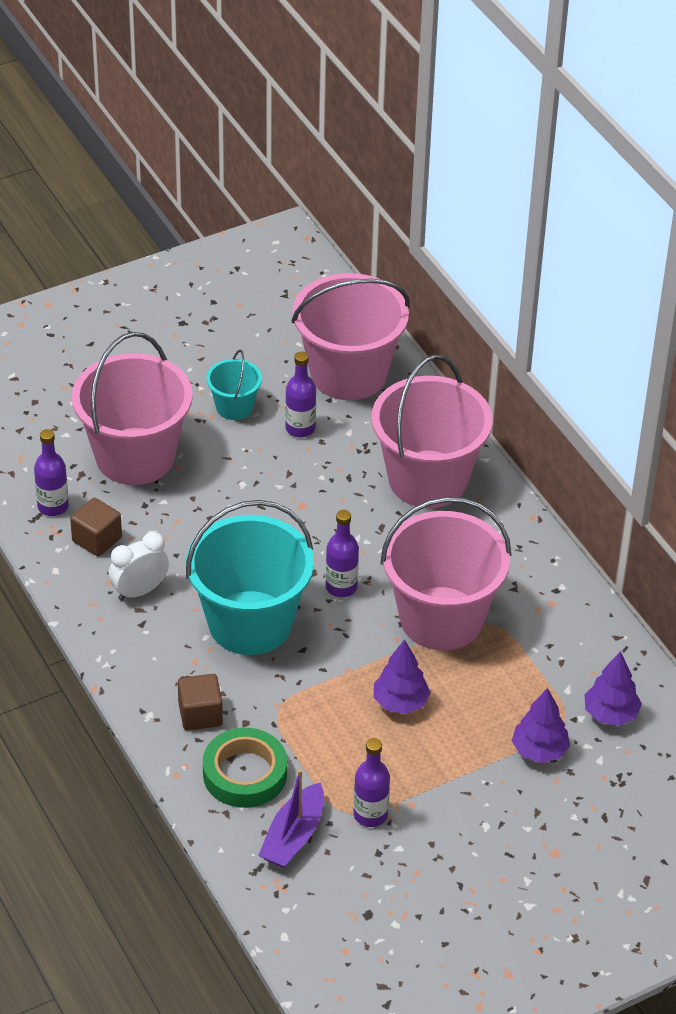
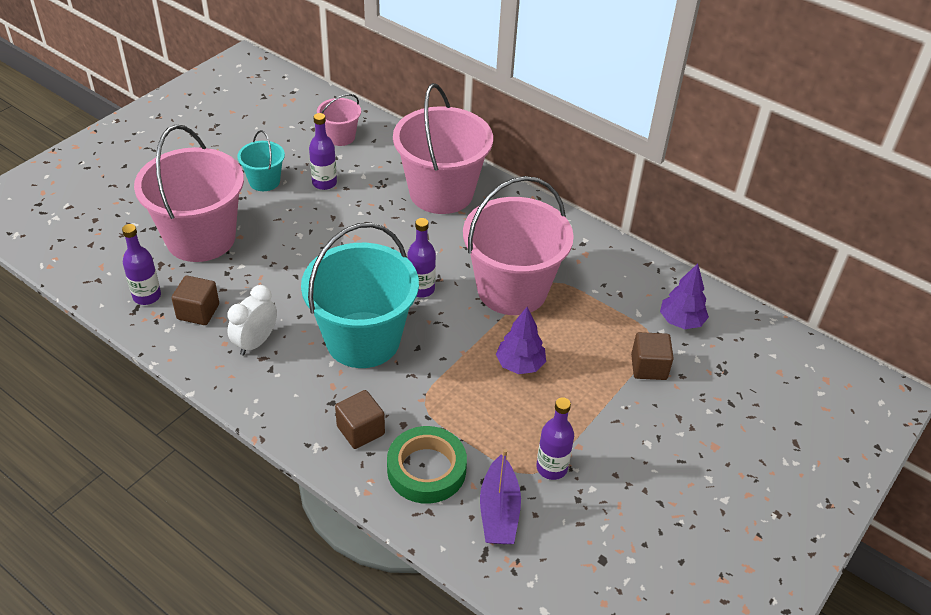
camera: 25 degrees left, 0 degrees up
(348, 373) = (340, 137): pink bucket -> pink bucket, size x0.48
(539, 750) = (649, 367): purple tree -> brown cube

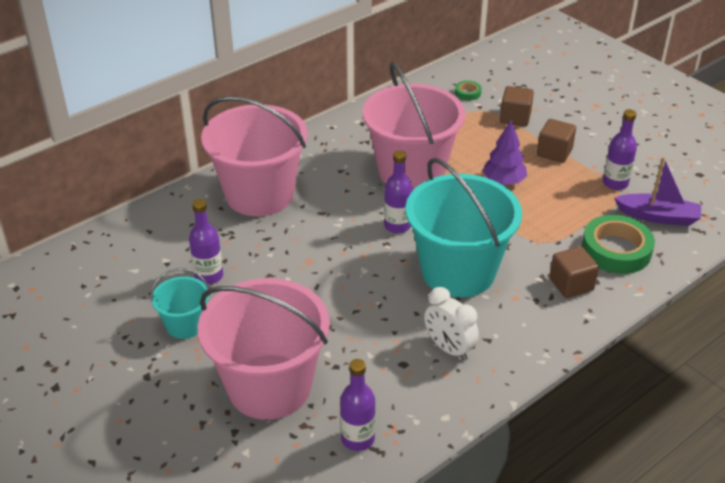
camera: 75 degrees left, 5 degrees down
(198, 312) = (393, 393): brown cube -> brown cube (554, 152)
(340, 137) = (130, 256): pink bucket -> none
(681, 321) = (468, 93): purple tree -> green tape

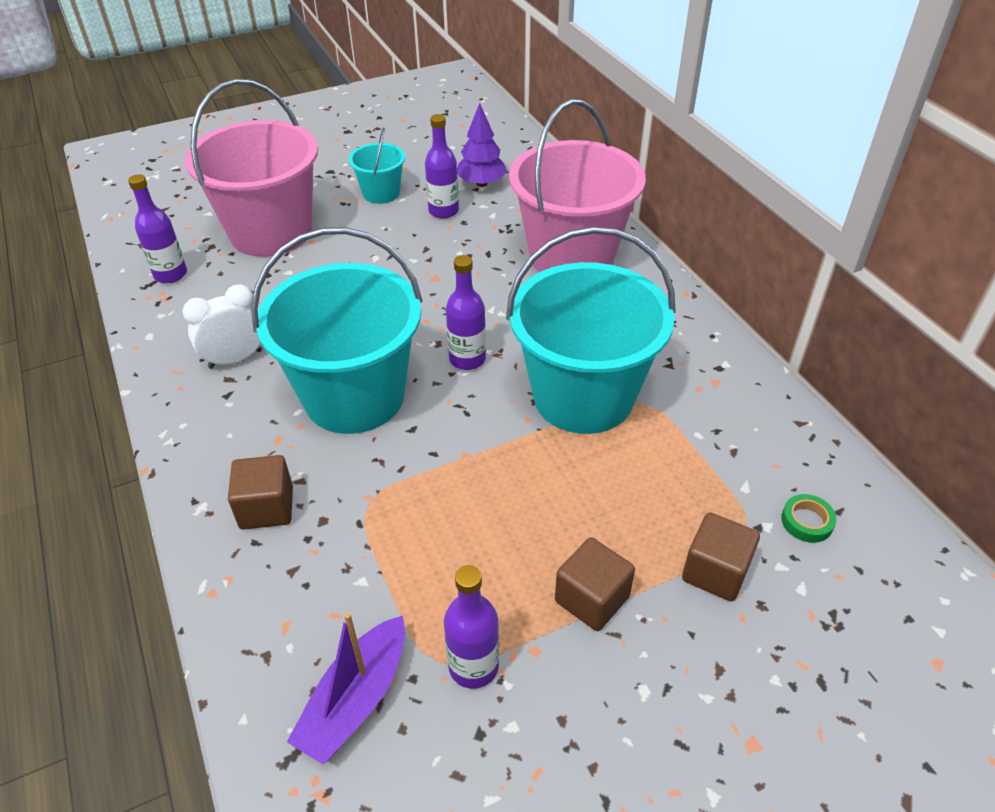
camera: 105 degrees right, 5 degrees up
(411, 171) = (583, 396): pink bucket -> turquoise bucket
(503, 181) = (528, 498): purple tree -> purple tree (481, 183)
(616, 250) = (306, 594): green tape -> none

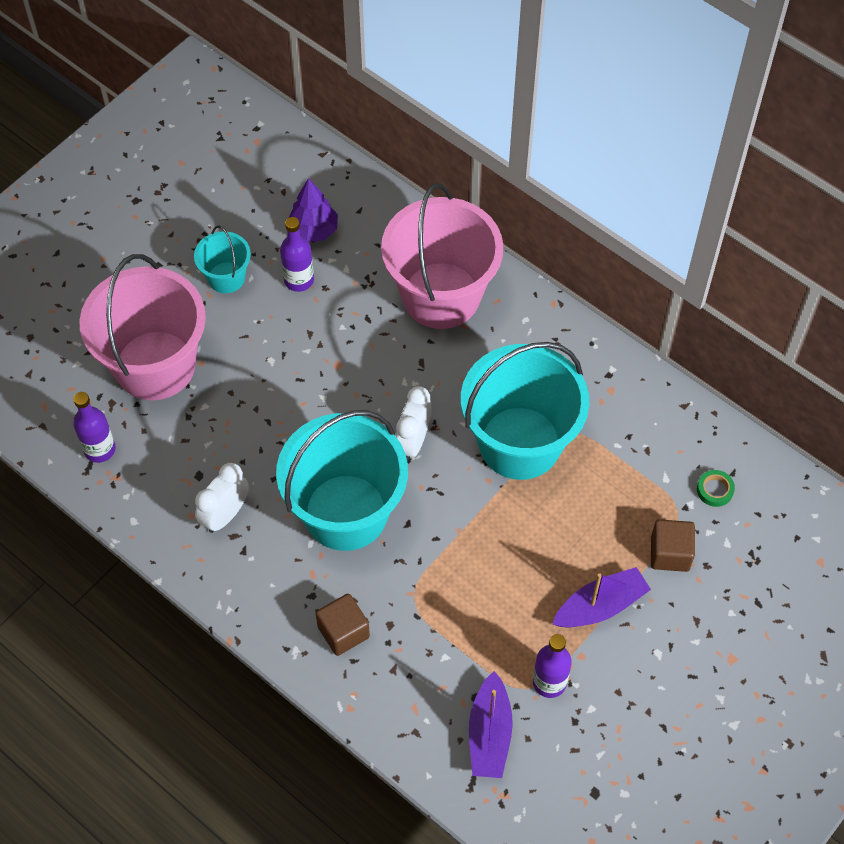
camera: 25 degrees left, 15 degrees up
(467, 359) = (413, 441): purple bottle -> white clock
(592, 599) = (600, 606): brown cube -> purple boat

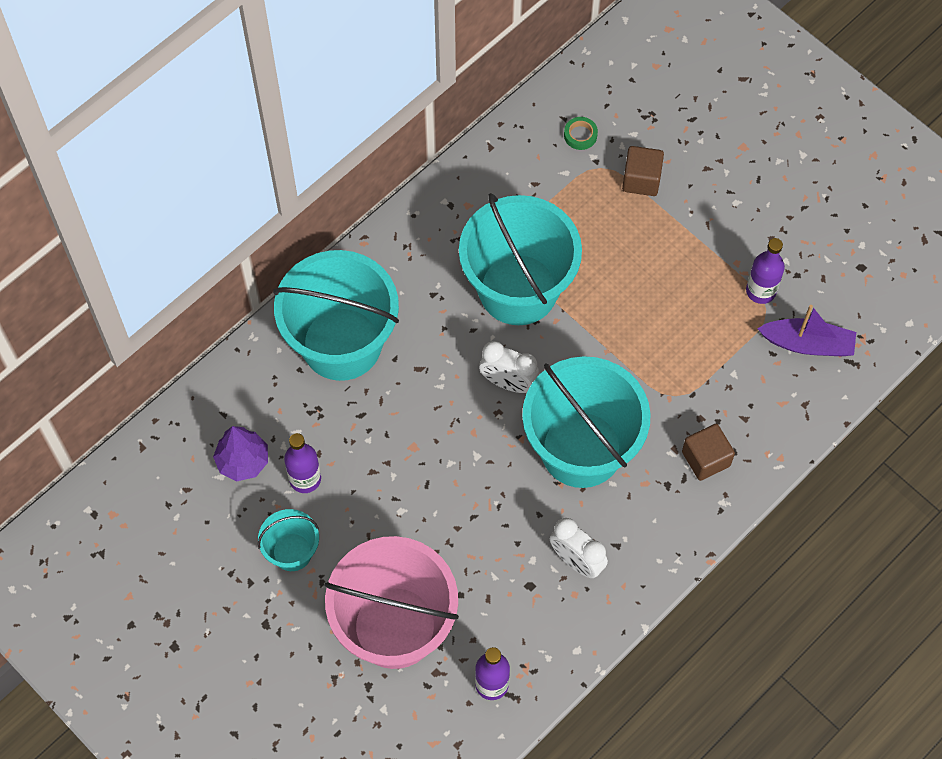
camera: 85 degrees left, 5 degrees up
(441, 295) = (341, 344): pink bucket -> turquoise bucket
(600, 606) = (689, 241): purple boat -> none

